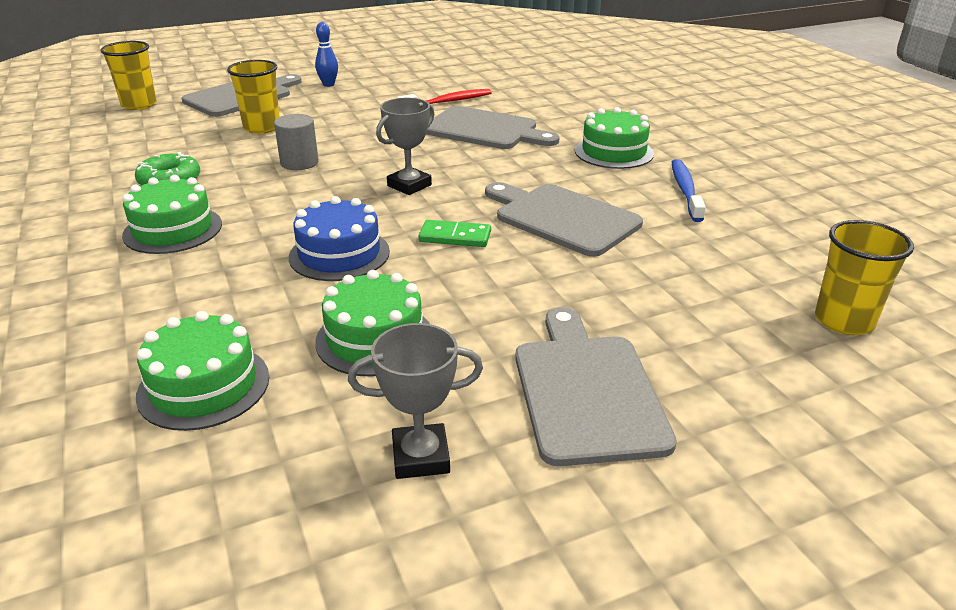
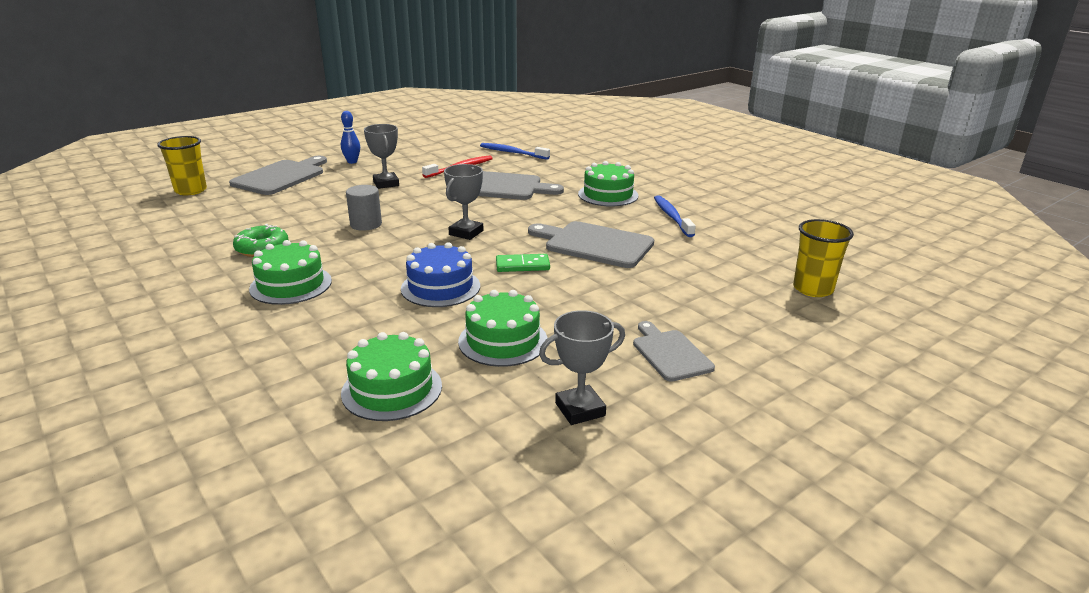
camera: 15 degrees left, 5 degrees down
(262, 128) = (316, 200): yellow cup -> none
(351, 114) = (386, 184): none -> grey trophy
(521, 87) = (512, 153): none -> blue toothbrush
(587, 391) = (670, 353): grey cutting board -> grey cutting board, size x0.61

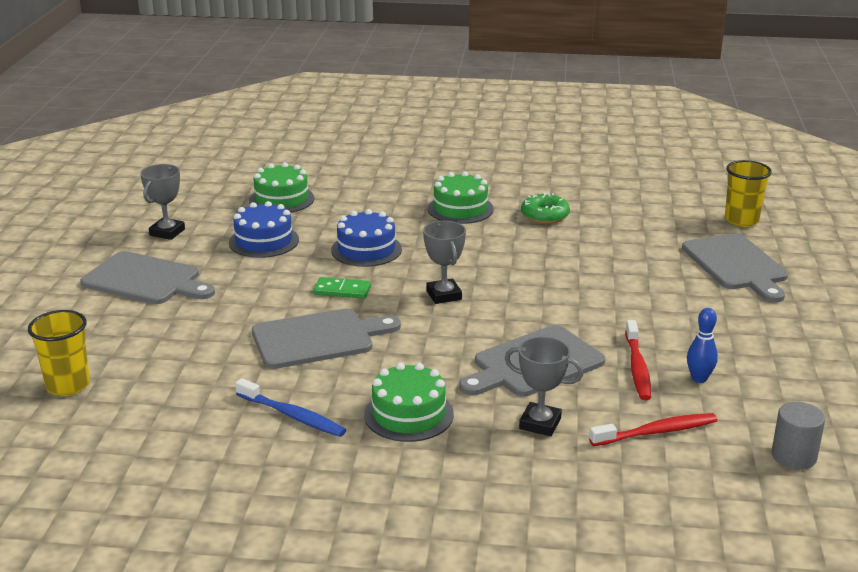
camera: 135 degrees right, 0 degrees up
(352, 162) = (749, 314): blue bowling pin -> blue bowling pin (699, 378)
(366, 224) = (534, 263): grey cylinder -> grey cylinder (793, 456)
(386, 184) = (638, 306): grey trophy -> grey trophy (540, 423)
(503, 341) = (264, 241): green cake -> blue cake
(512, 153) = (656, 432): blue toothbrush -> red toothbrush
(522, 265) = (342, 290): green domino -> green domino turned 60 degrees clockwise
(670, 353) = (145, 280): grey cutting board -> grey cutting board, size x1.63

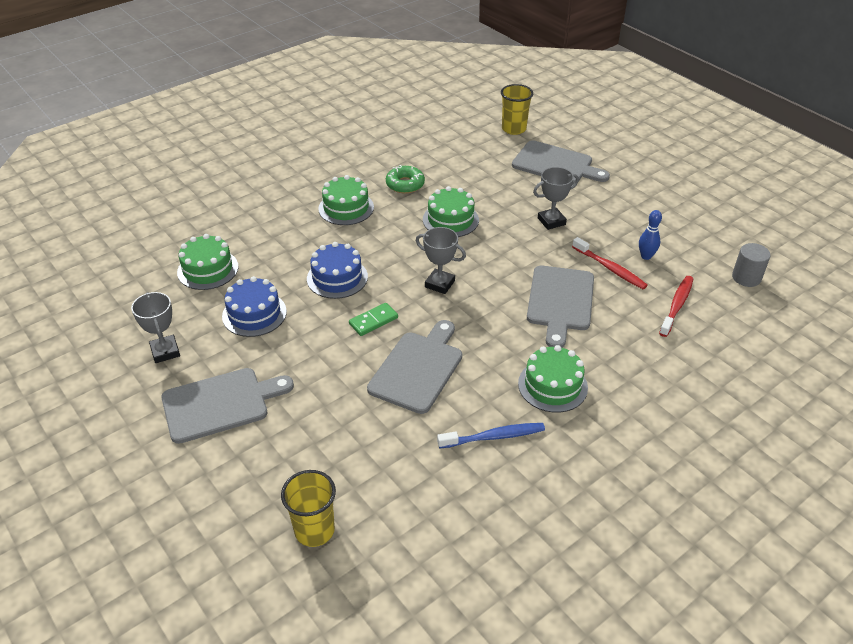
camera: 45 degrees left, 15 degrees up
(540, 257) = (450, 220): none -> green cake
(540, 423) = (621, 341): grey trophy -> grey trophy (551, 221)

